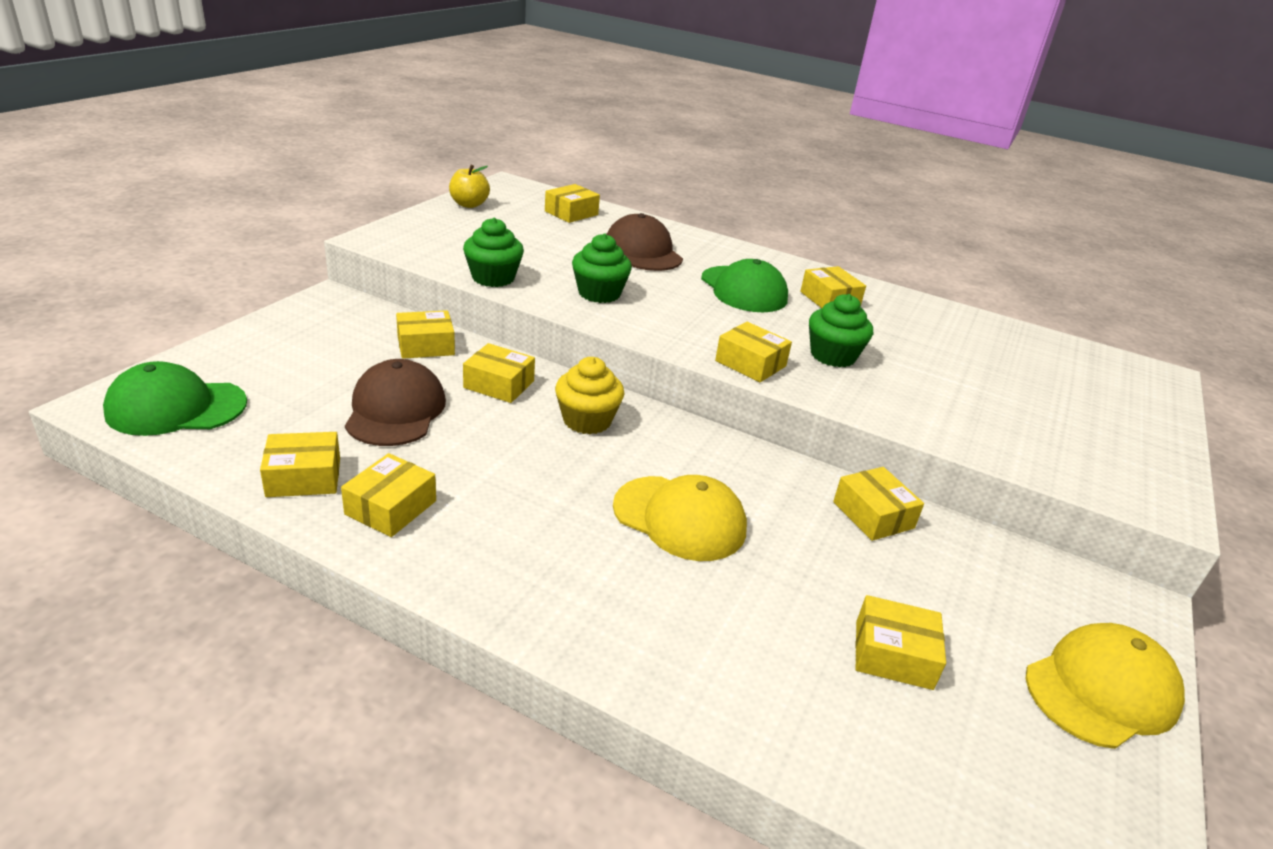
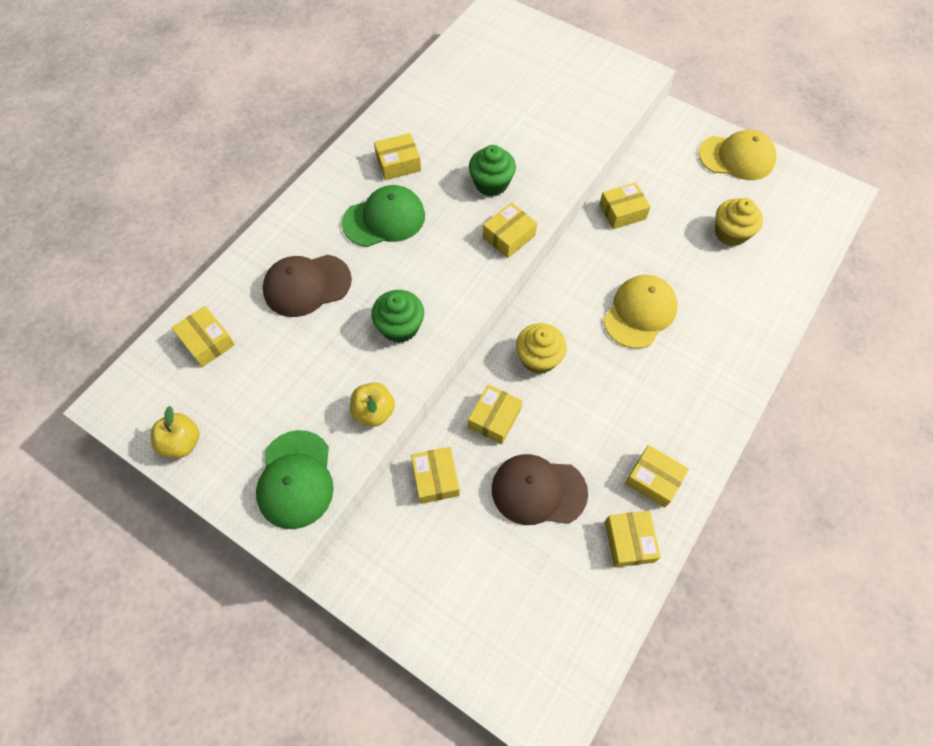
camera: 80 degrees left, 30 degrees up
(176, 407) = (551, 662): green cap -> green cap (296, 479)
(493, 278) = (374, 412): green cupcake -> yellow apple
(893, 655) = (730, 233): yellow box -> yellow cupcake
(1101, 689) = (736, 157): yellow cap -> yellow cap turned 120 degrees clockwise

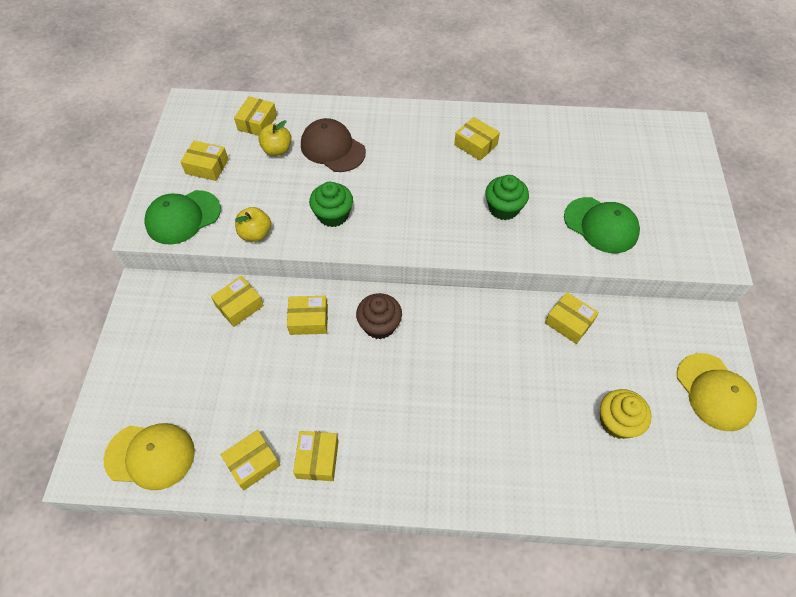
camera: 60 degrees right, 5 degrees down
(182, 443) = (179, 149): yellow apple -> yellow apple (277, 150)
(384, 219) = (419, 161): green cap -> green cap (601, 225)
(509, 236) = (461, 243): yellow box -> yellow box (207, 166)
(538, 358) = (379, 325): yellow cupcake -> brown cupcake
(538, 490) = (264, 377): brown cap -> none
(640, 313) = (473, 381): yellow cap -> yellow cap (150, 455)

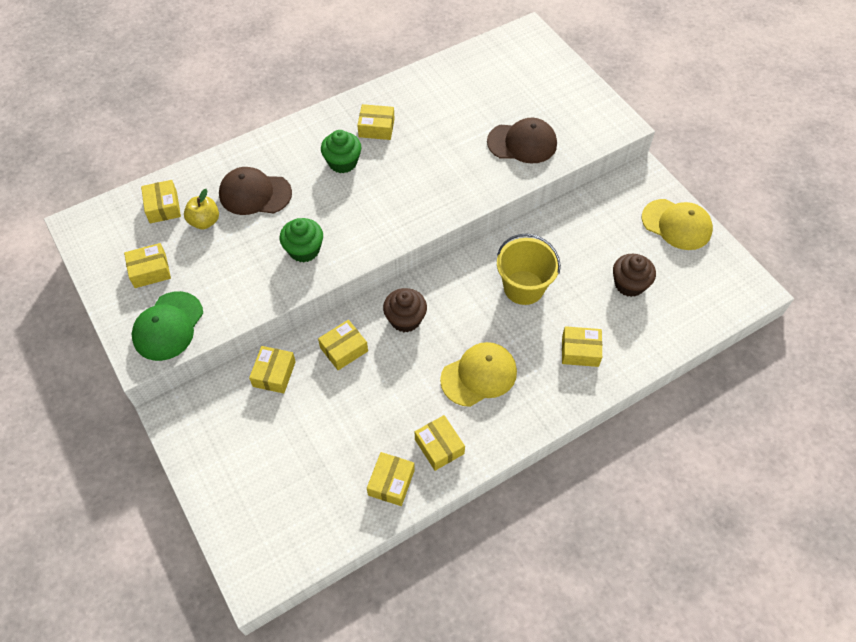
camera: 35 degrees left, 0 degrees up
(150, 455) = (302, 533): yellow cap -> yellow cap (479, 375)
(255, 234) = (249, 302): yellow apple -> none
(503, 208) = (439, 169): green cupcake -> green cupcake (342, 162)
(508, 361) = (523, 287): none -> yellow bucket
(569, 322) = (546, 232): yellow box -> yellow box (580, 351)
(601, 225) = (522, 143): green cap -> brown cap
(617, 422) = (629, 284): yellow cupcake -> brown cupcake

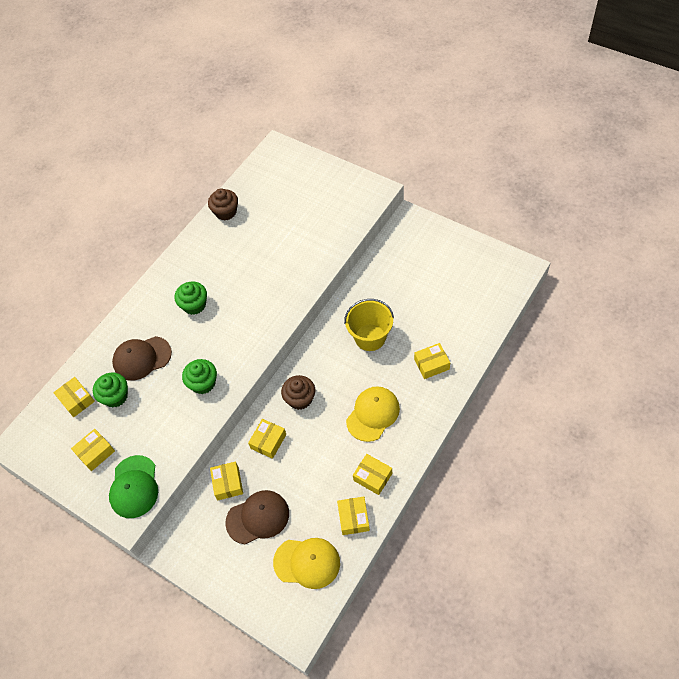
camera: 20 degrees left, 0 degrees up
(204, 221) = (115, 396): yellow apple -> green cupcake
(376, 128) = (205, 268): yellow box -> none
(522, 143) = (316, 233): brown cap -> brown cap (258, 517)
(629, 284) = (440, 302): brown cupcake -> brown cupcake (226, 212)
(676, 224) = (449, 245): yellow cap -> yellow cap (307, 562)

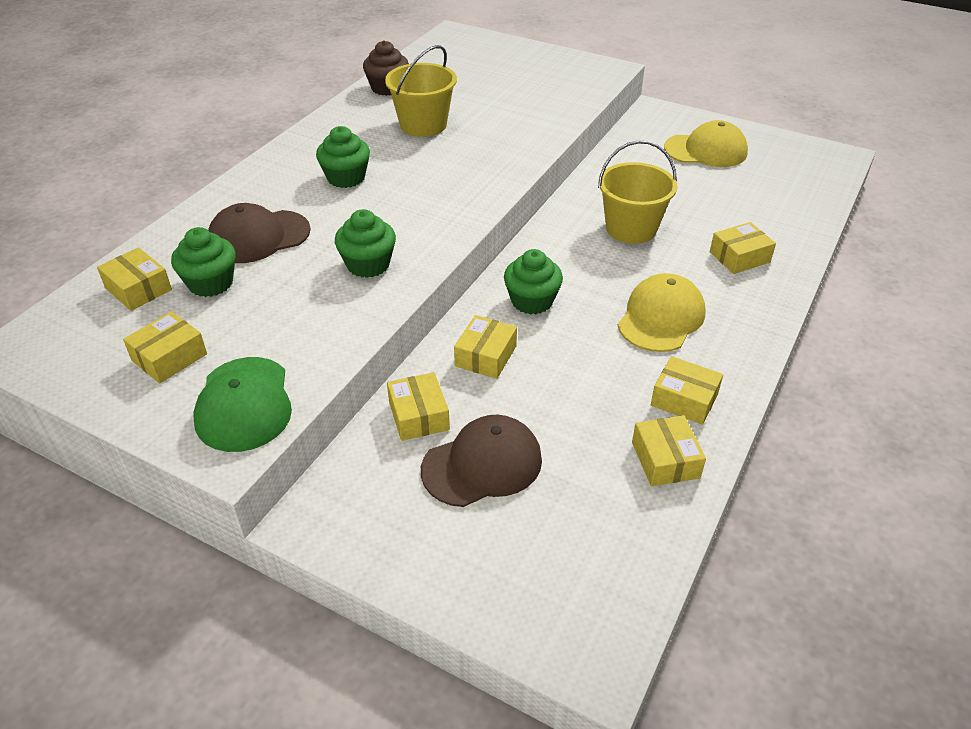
camera: 10 degrees left, 15 degrees down
(246, 252) = (423, 125): none -> yellow bucket
(300, 399) = (532, 301): brown cupcake -> green cupcake
(307, 562) = (591, 533): yellow cap -> yellow cap (706, 150)

